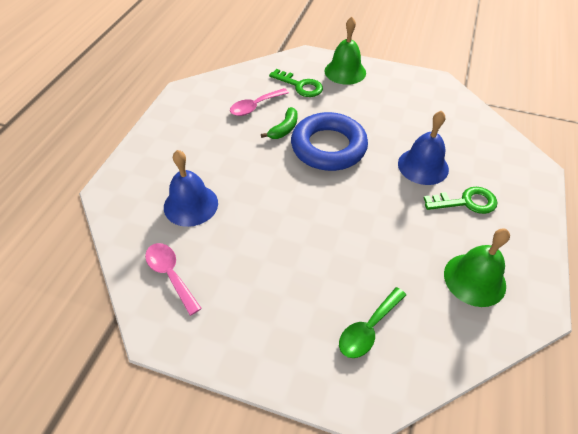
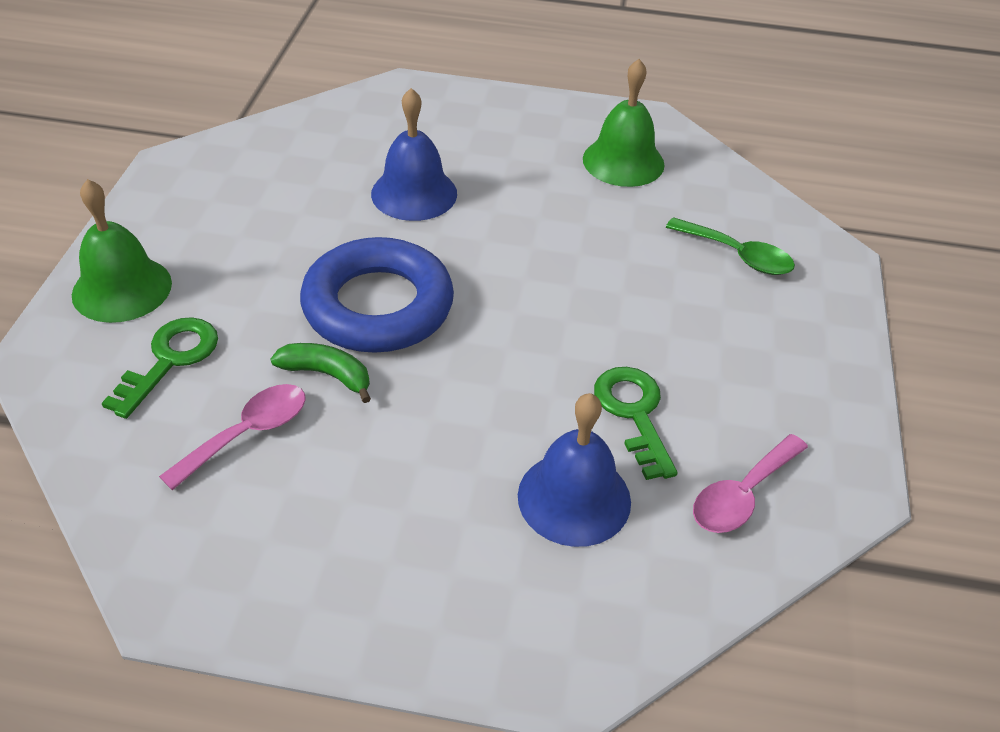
camera: 100 degrees left, 5 degrees down
(255, 106) = (248, 433): pink spoon -> pink spoon turned 90 degrees counterclockwise
(466, 202) = (486, 157): green key -> green key (634, 414)

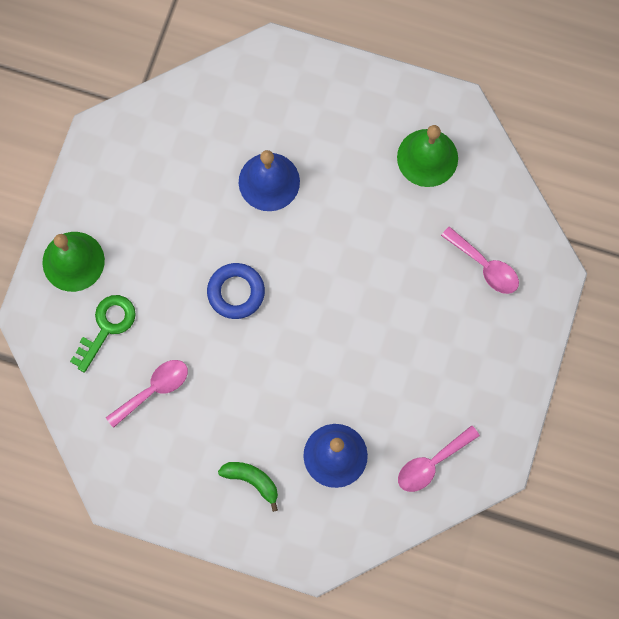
camera: 10 degrees right, 30 degrees up
(327, 375) = (201, 348): green banana -> green banana (252, 480)
(378, 306) = (236, 292): blue ring -> blue ring, size x0.59
(634, 414) = (382, 398): green key -> none
(737, 255) = (485, 266): green spoon -> pink spoon

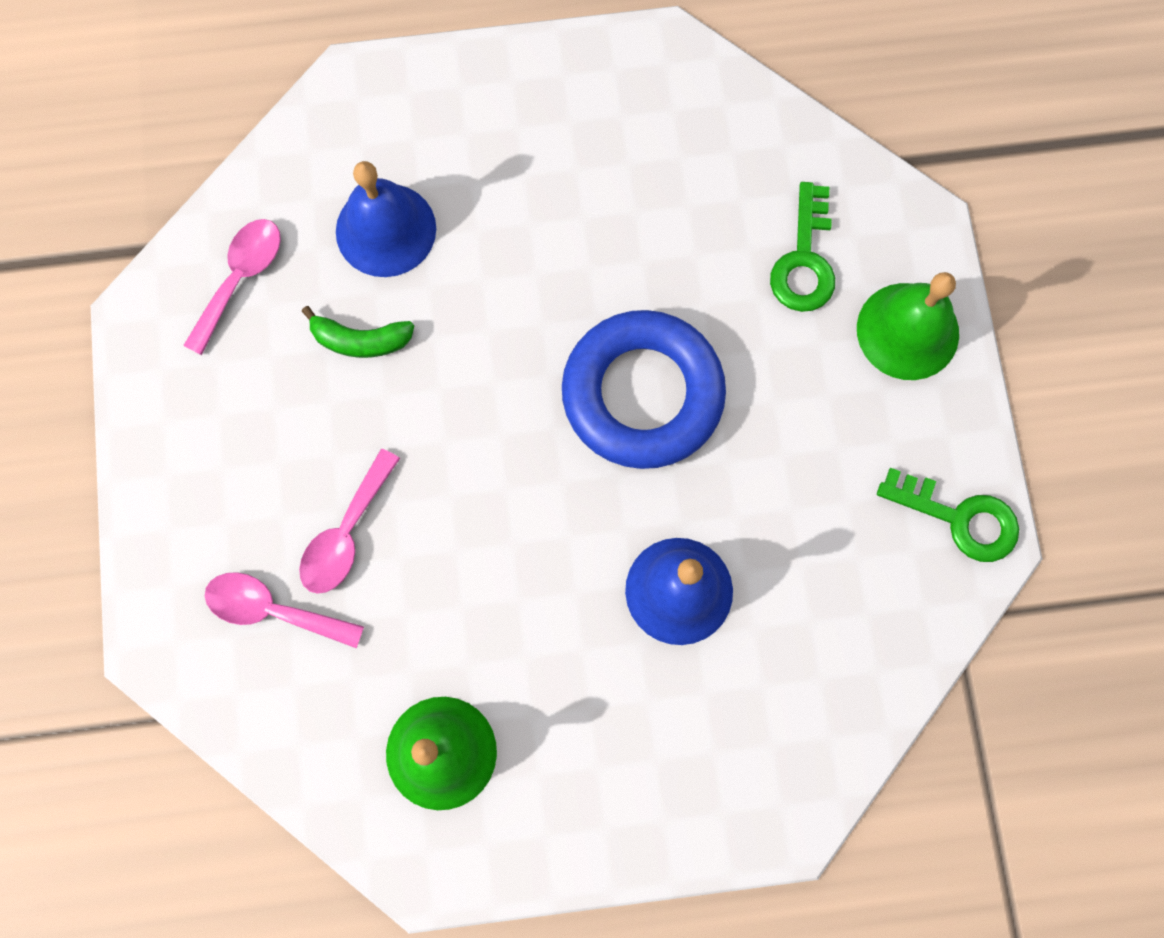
camera: 155 degrees right, 0 degrees up
(105, 152) = (959, 518): none -> green key
(154, 389) = (689, 205): pink spoon -> pink spoon (346, 534)
(236, 292) = (642, 394): blue ring -> blue ring, size x1.69
(252, 480) = (488, 146): green banana -> green banana (361, 340)

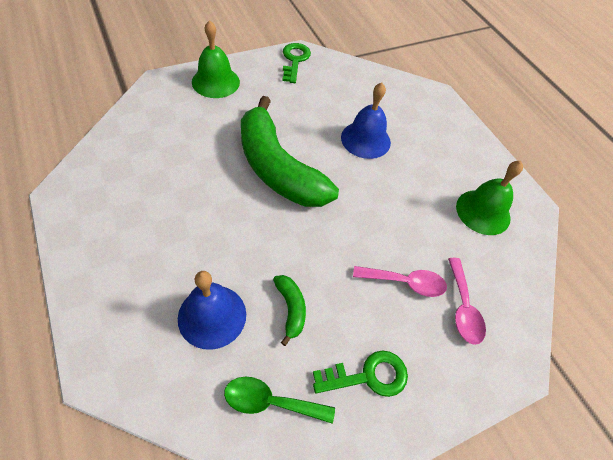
camera: 115 degrees left, 20 degrees down
(240, 278) = (270, 402): pink spoon -> green spoon
(642, 394) = (277, 168): blue ring -> green banana
(804, 260) = (187, 119): green key -> green key (368, 376)

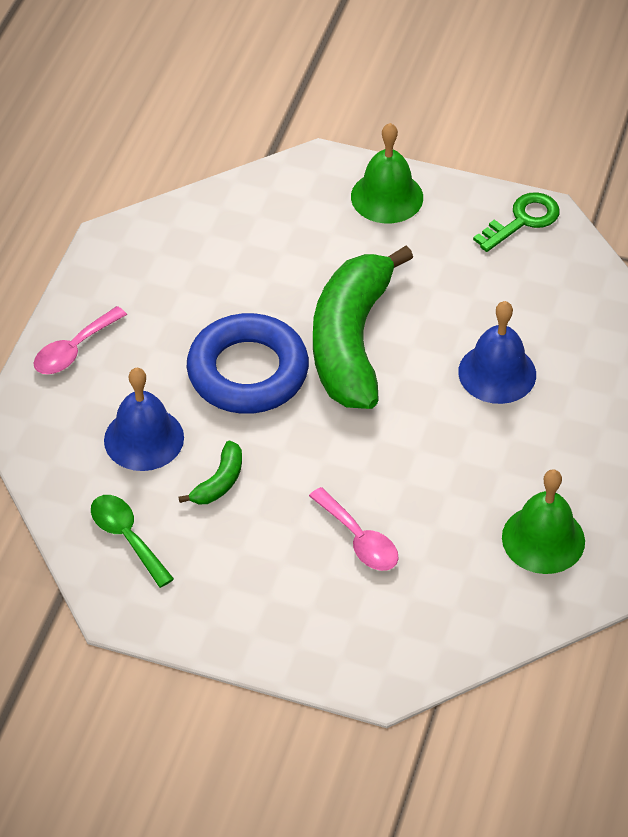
camera: 50 degrees right, 5 degrees down
(236, 223) = (248, 372): none -> blue ring
(368, 376) = (230, 582): green key -> none
(463, 308) = (392, 602): pink spoon -> pink spoon (74, 350)

